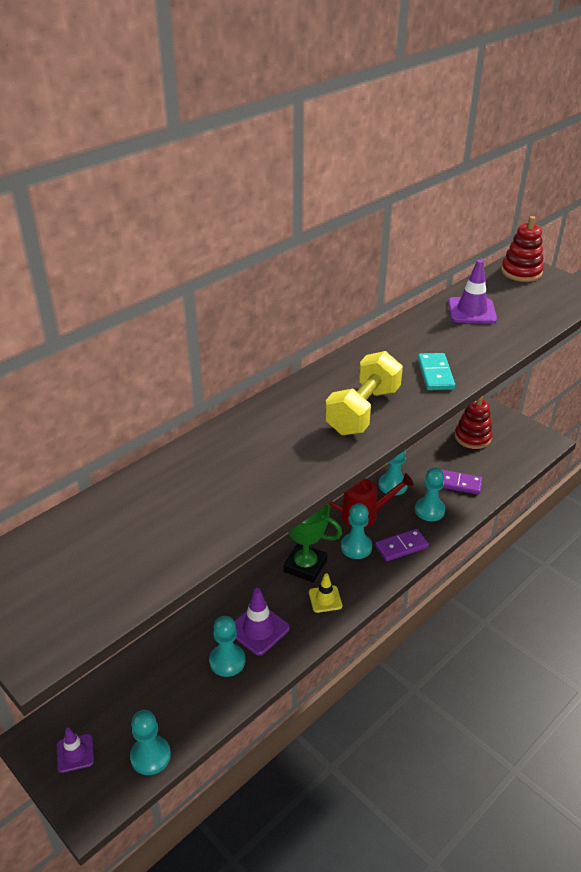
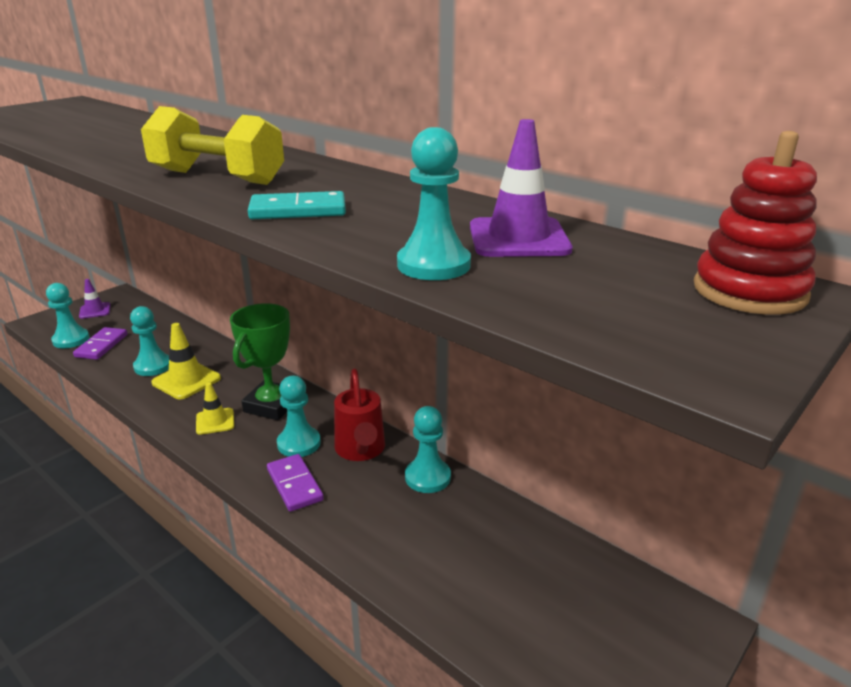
camera: 85 degrees right, 10 degrees down
(258, 629) = (186, 380): purple traffic cone -> yellow traffic cone
(429, 510) = (372, 517): turquoise pawn -> turquoise pawn (433, 265)
(458, 484) = (442, 556): purple domino -> purple domino (101, 345)
(472, 437) = (587, 586): red stacking toy -> none

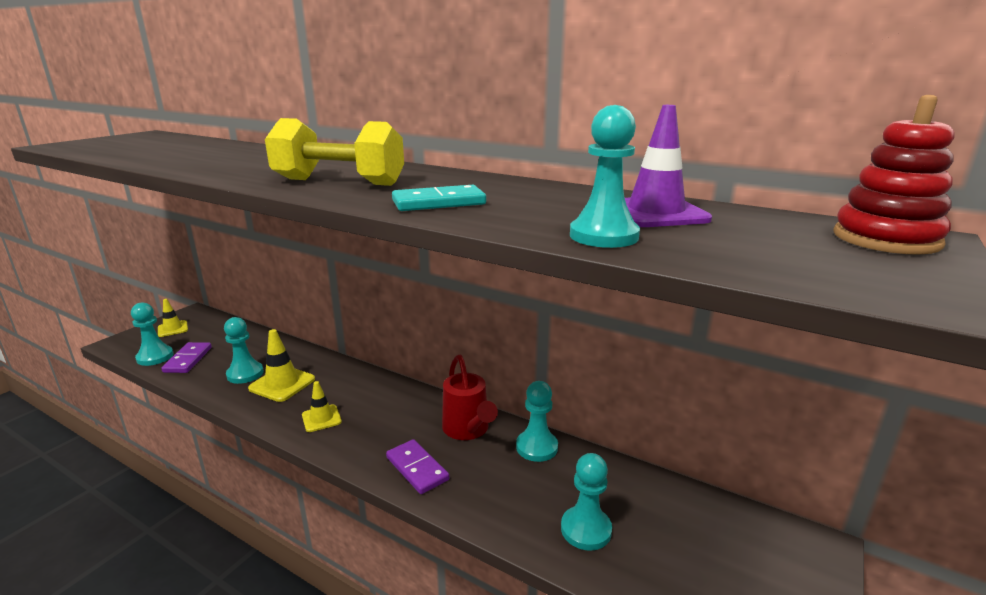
camera: 10 degrees left, 5 degrees down
(95, 311) = (173, 329): purple traffic cone -> yellow traffic cone
(271, 405) = (371, 398): green trophy -> none
(299, 443) = (408, 430): turquoise pawn -> turquoise pawn (586, 529)

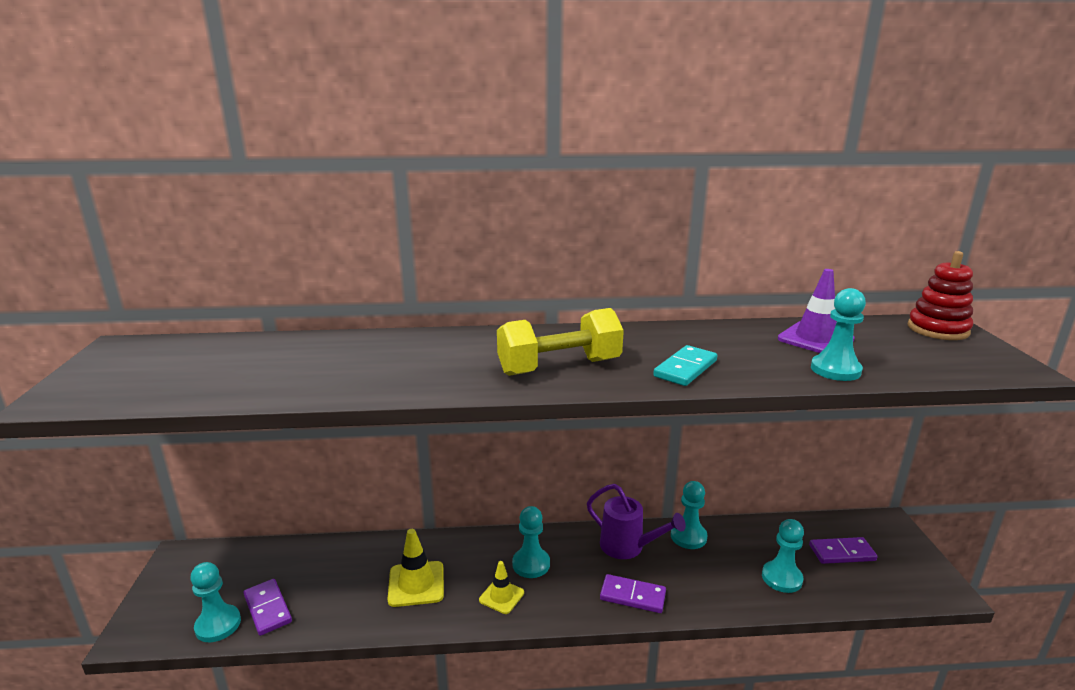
camera: 35 degrees left, 0 degrees up
(173, 329) = (184, 585): yellow traffic cone -> none
(245, 374) = (361, 592): turquoise pawn -> turquoise pawn (531, 564)
(468, 430) = (627, 547): red watering can -> purple watering can
(698, 544) = (842, 553): none -> purple domino

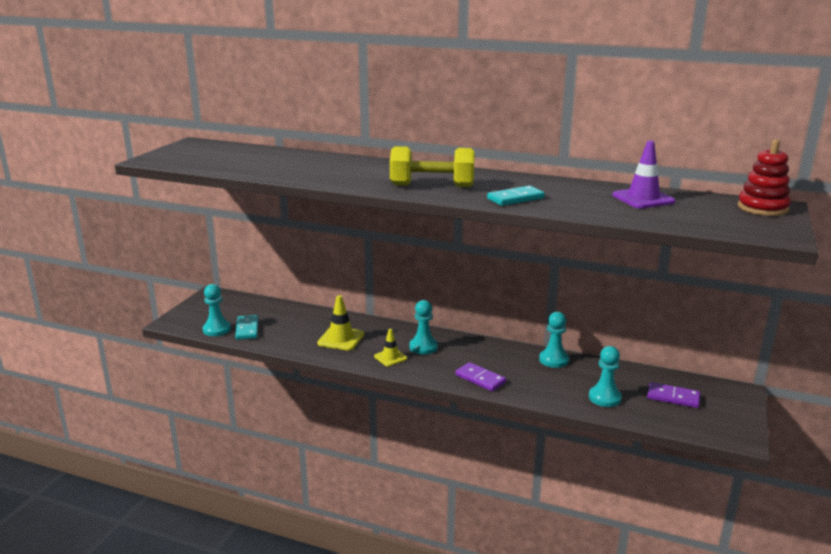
camera: 25 degrees right, 0 degrees up
(267, 609) = (247, 329): purple domino -> turquoise domino
(627, 547) = (501, 354): purple watering can -> none
(835, 370) = (625, 215): turquoise pawn -> none

